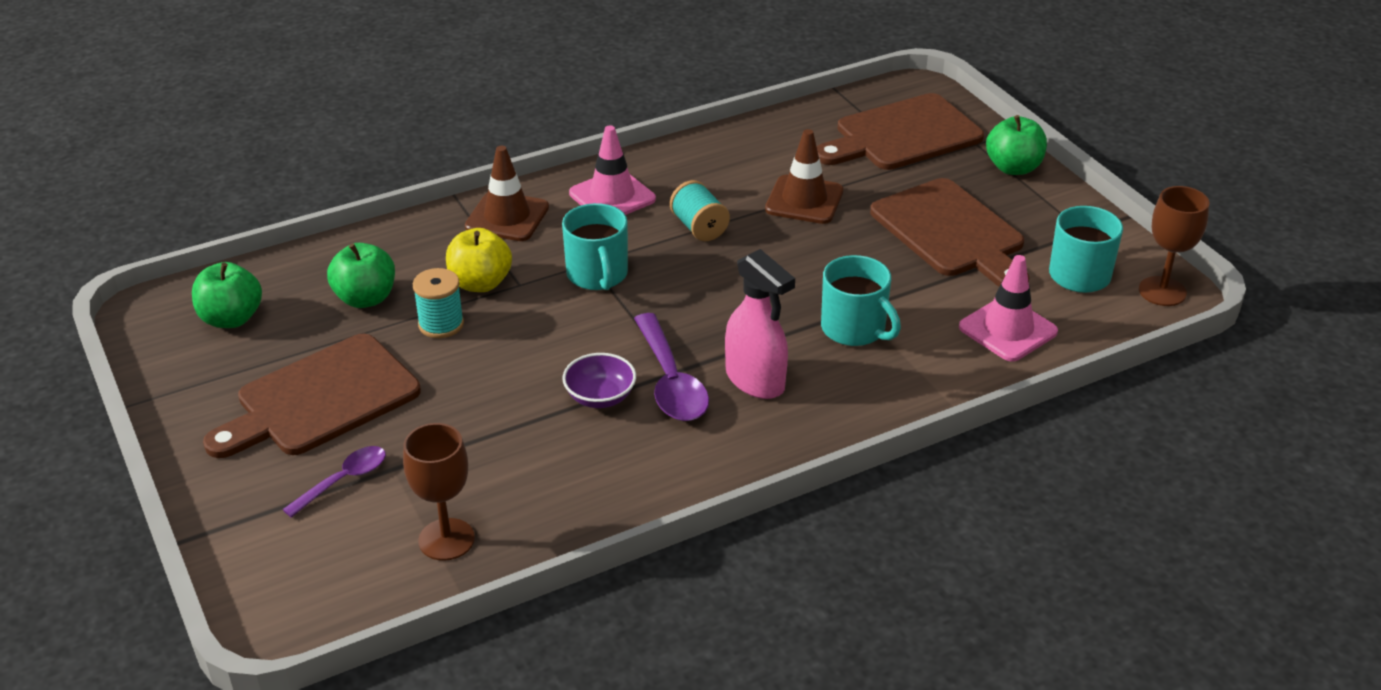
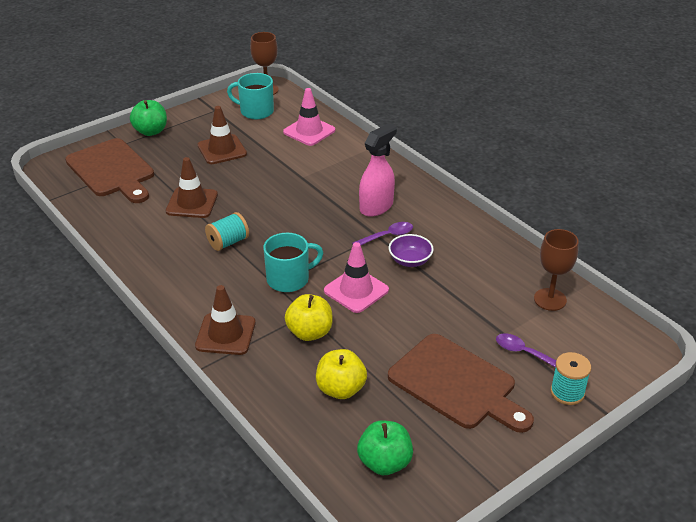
camera: 100 degrees left, 0 degrees up
(365, 298) = (341, 389): green apple -> yellow apple
(441, 324) = (360, 342): turquoise spool -> turquoise spool (567, 392)
(612, 196) = (193, 286): pink traffic cone -> pink traffic cone (356, 290)
(670, 381) = (387, 236): purple spoon -> purple spoon, size x0.62
(854, 329) = (321, 177): turquoise mug -> none
(951, 233) = (222, 150): brown cutting board -> brown traffic cone

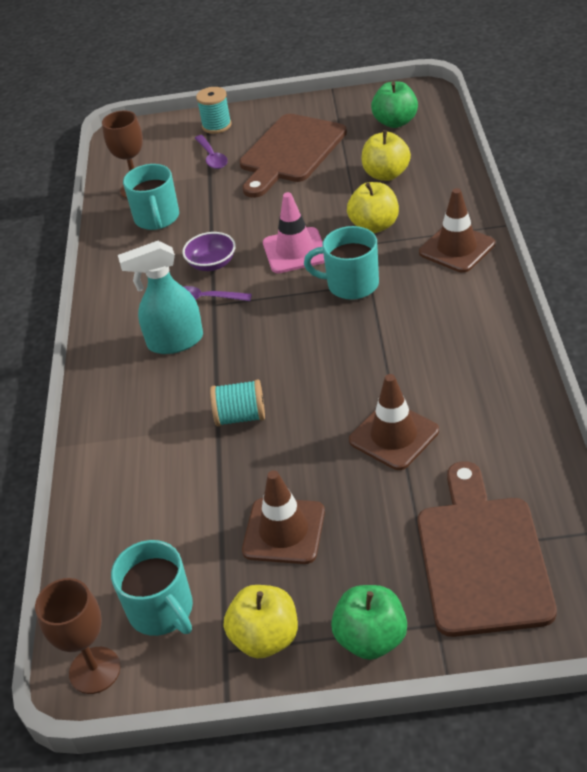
camera: 140 degrees left, 5 degrees up
(200, 118) = (265, 638): none -> yellow apple
(228, 242) = (385, 354): turquoise spool -> turquoise spool (240, 416)
(309, 131) = (126, 516): pink traffic cone -> none
(376, 206) = (175, 342): pink spray bottle -> turquoise spray bottle
(456, 384) = (290, 152): brown cutting board -> brown cutting board turned 135 degrees counterclockwise
(498, 280) = (157, 218): none -> turquoise mug

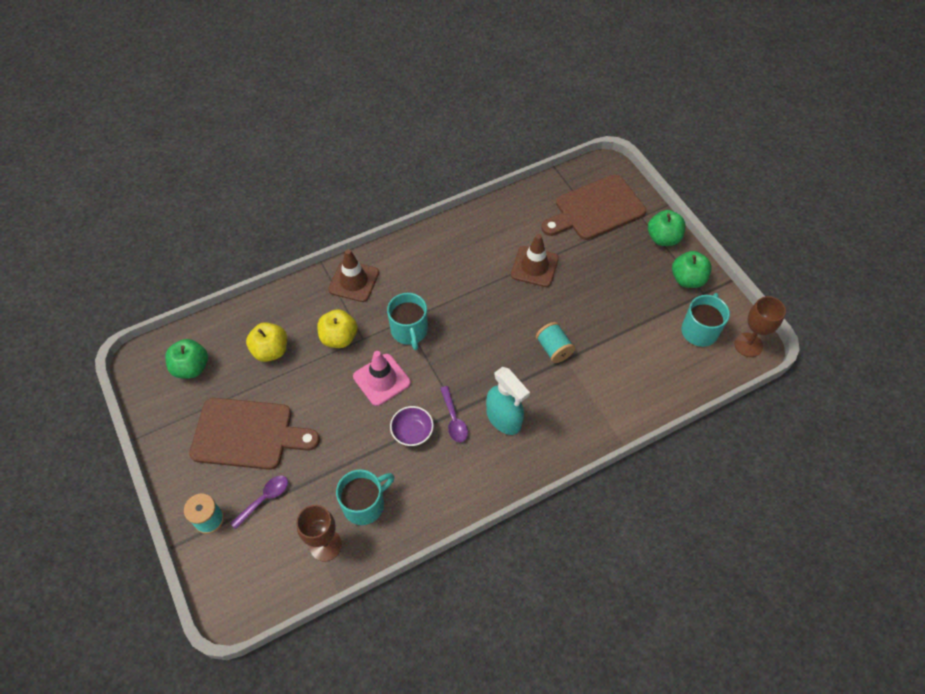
camera: 120 degrees left, 15 degrees up
(265, 638) = (687, 279): yellow apple -> green apple
(284, 531) = (623, 295): brown traffic cone -> none

